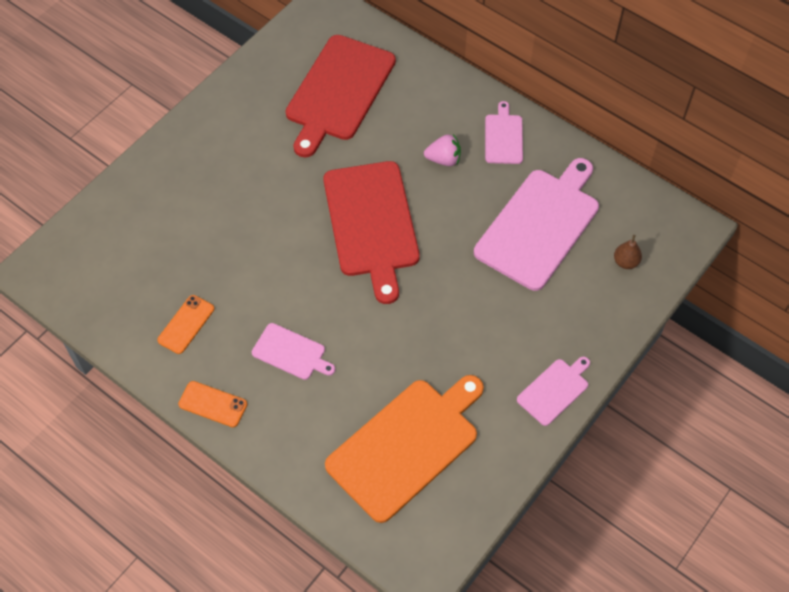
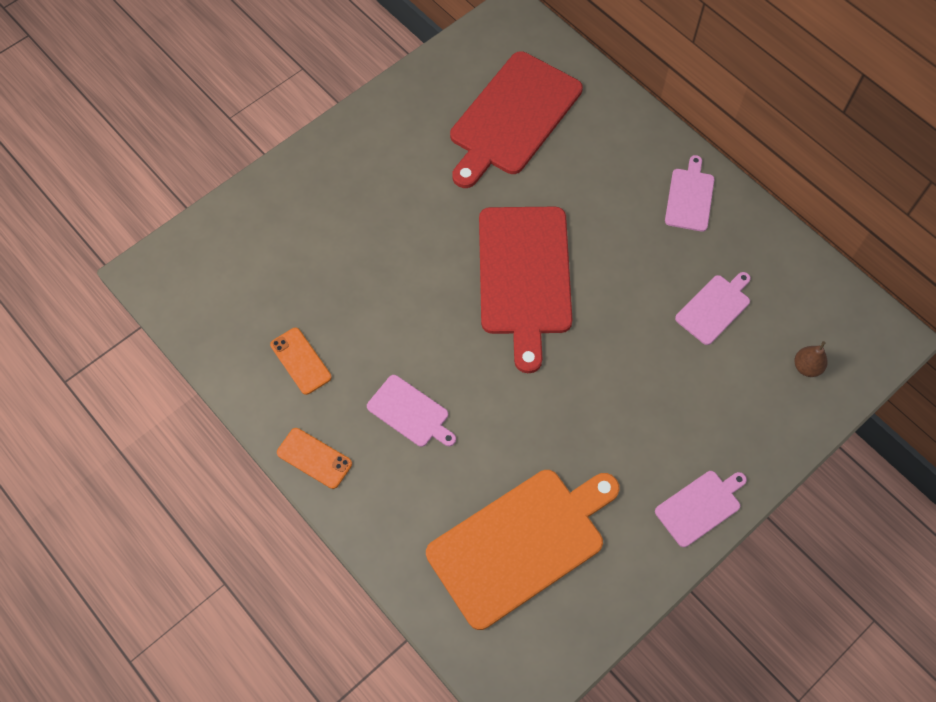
camera: 10 degrees right, 5 degrees up
(186, 324) = (301, 361): orange phone -> orange phone turned 75 degrees counterclockwise
(443, 159) = (617, 213): pink strawberry -> none
(540, 225) = (714, 308): pink cutting board -> pink cutting board, size x0.49

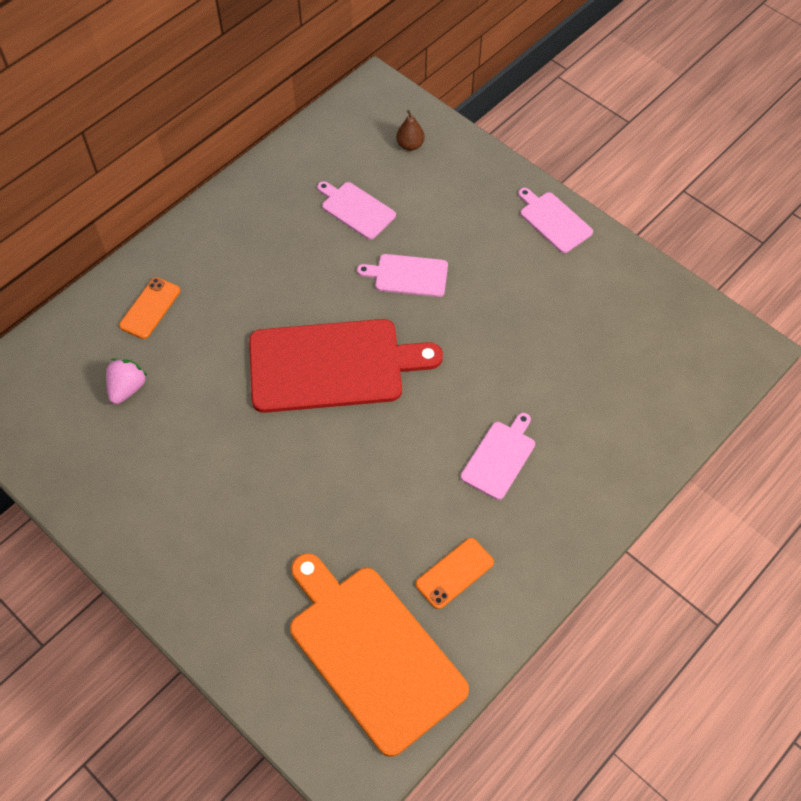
camera: 95 degrees left, 5 degrees down
(314, 458) = (564, 543): orange phone -> orange phone (150, 308)
(513, 117) = (127, 388): red cutting board -> pink strawberry
(521, 543) = (615, 352): orange cutting board -> orange cutting board (372, 652)
(690, 197) = (232, 228): pink cutting board -> pink cutting board (408, 275)

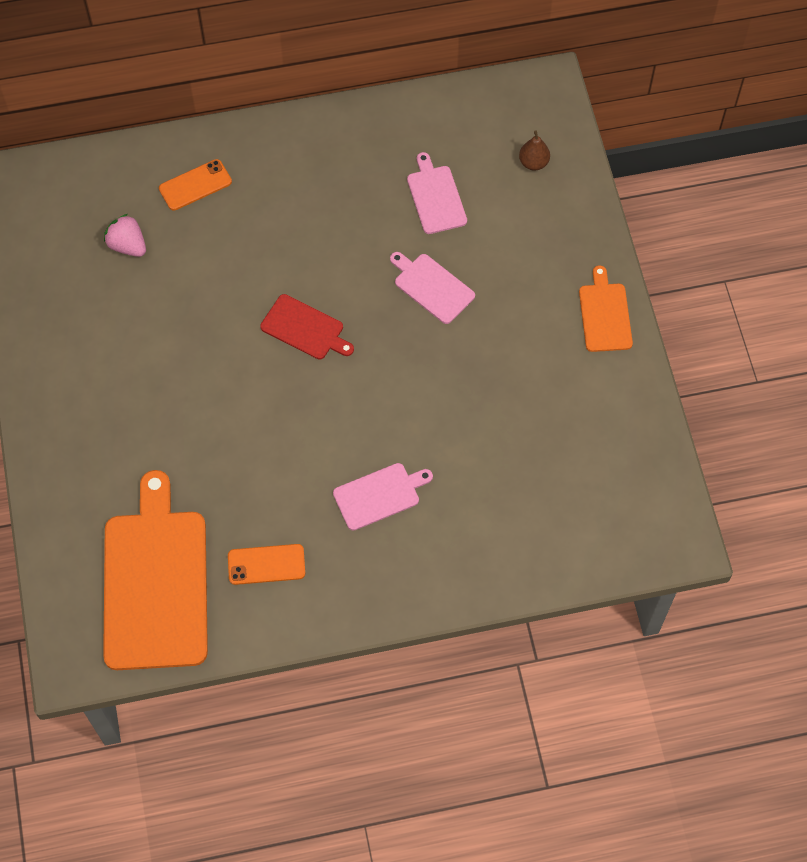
camera: 35 degrees right, 5 degrees up
(127, 388) = (128, 245): pink strawberry -> pink strawberry turned 105 degrees counterclockwise
(332, 365) = (305, 328): red cutting board -> red cutting board, size x0.49
(553, 220) = (605, 314): pink cutting board -> orange cutting board

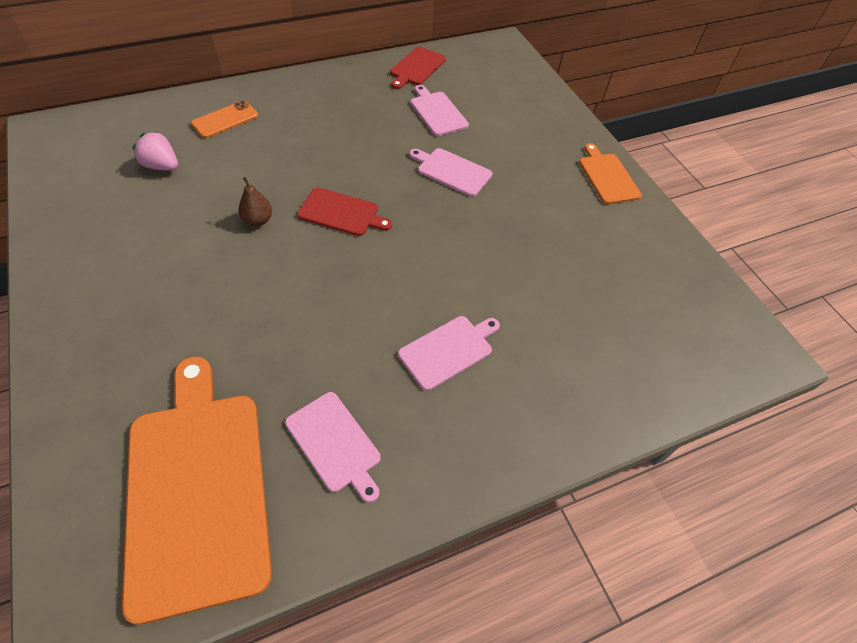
camera: 15 degrees left, 10 degrees down
(266, 564) = (335, 444): orange phone -> pink cutting board
(427, 119) = (416, 67): none -> red cutting board
(533, 163) = (509, 86): brown pear -> brown pear (258, 220)

